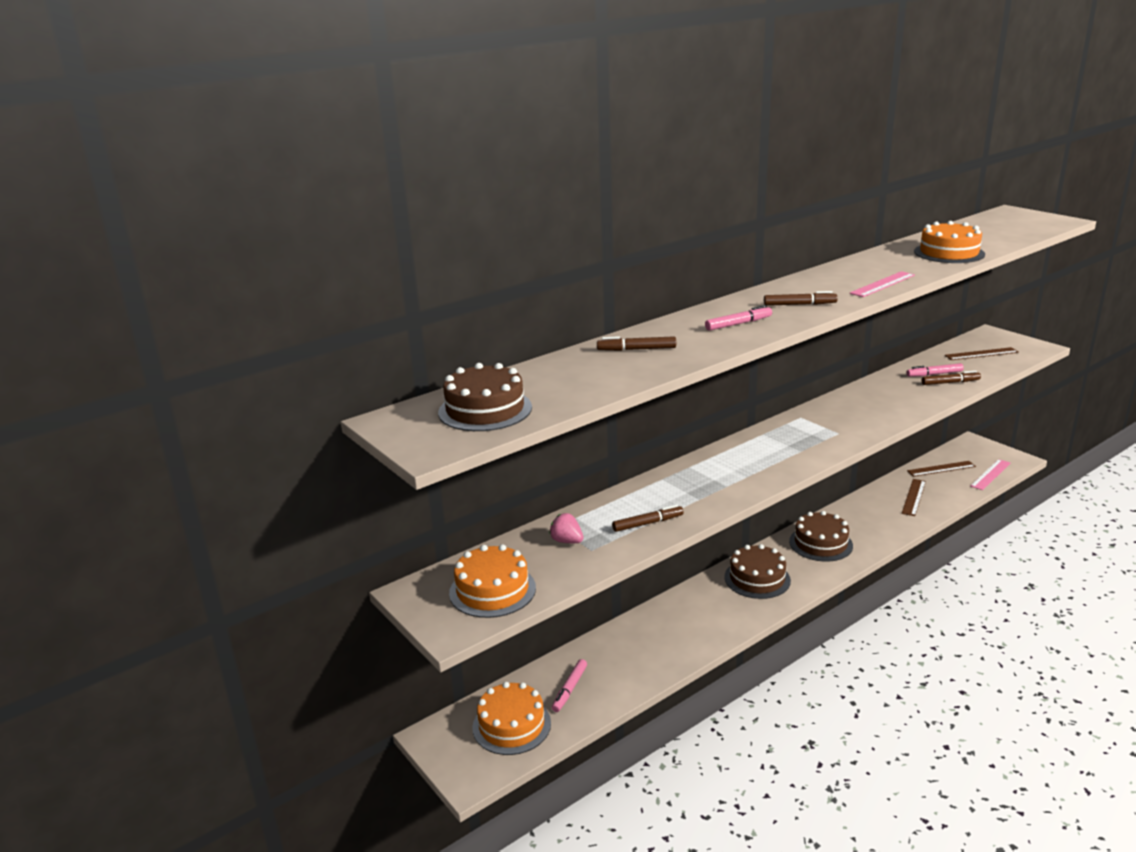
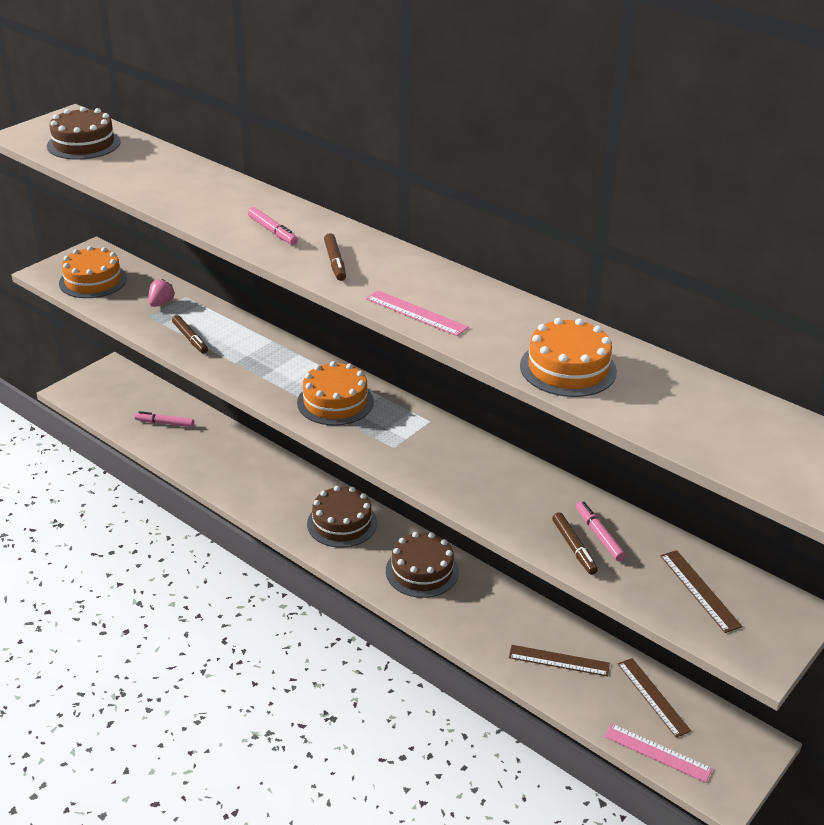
camera: 75 degrees right, 10 degrees up
(511, 725) = (123, 401): orange cake -> orange cake (335, 402)
(636, 349) = (204, 188): brown marker -> none

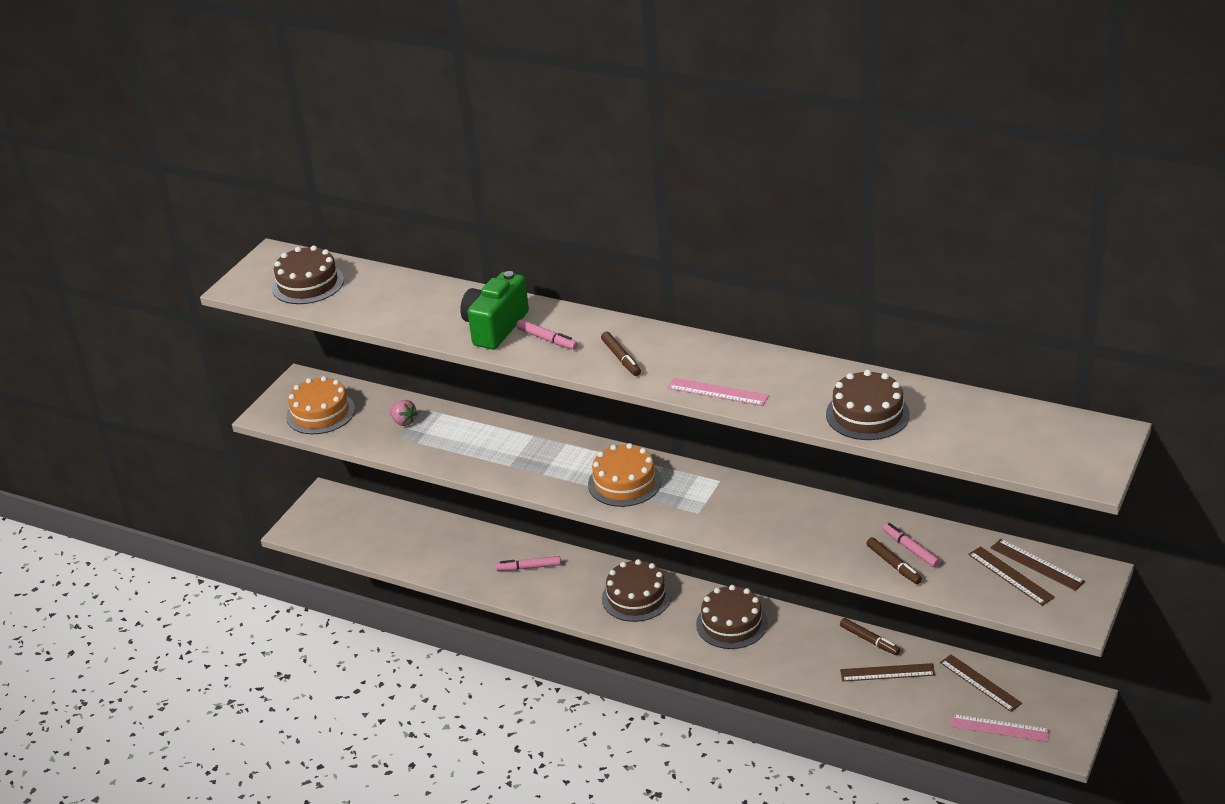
camera: 10 degrees left, 0 degrees up
(161, 303) = (403, 421): pink strawberry -> pink strawberry turned 120 degrees clockwise
(164, 423) = (412, 540): pink marker -> pink marker (529, 567)
(190, 338) = (453, 451): brown marker -> brown marker (869, 640)
(229, 211) = (495, 327): none -> green camera
(568, 368) = (867, 414): orange cake -> brown cake
(734, 585) = (1037, 564): none -> brown ruler

